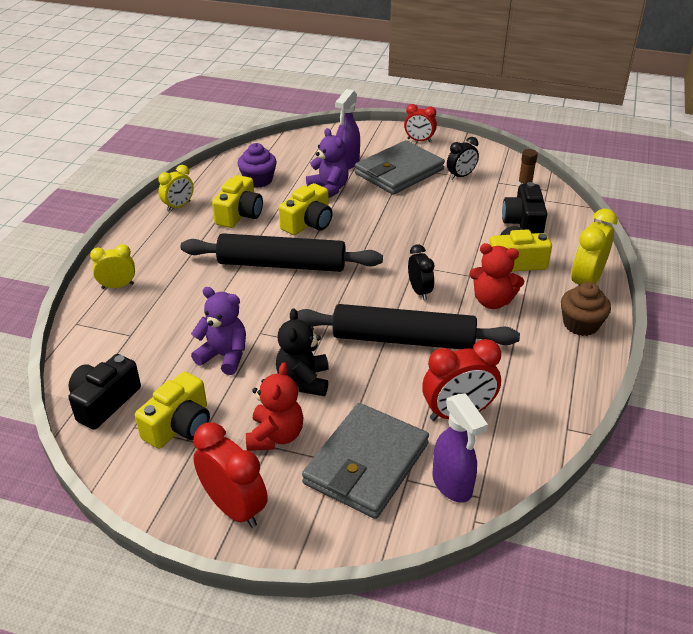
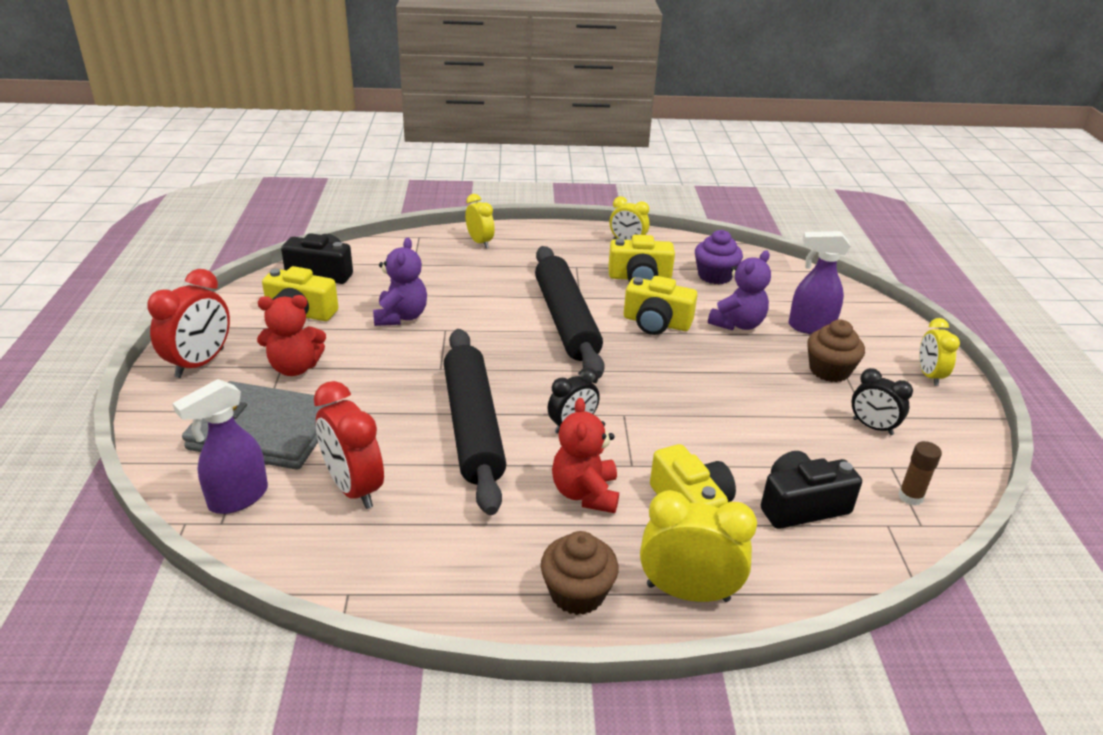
camera: 70 degrees right, 5 degrees down
(304, 381) = (379, 369): black teddy bear -> none
(399, 172) = (829, 370): grey wallet -> brown cupcake
(419, 140) = (929, 375): red clock -> yellow clock

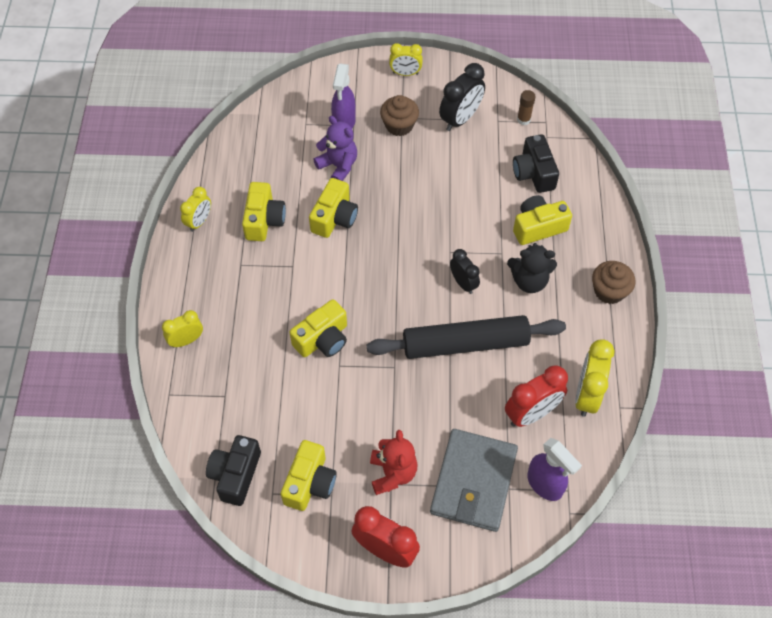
camera: 85 degrees left, 25 degrees up
(401, 317) = (318, 400): purple teddy bear -> none
(481, 318) = (323, 339): none -> yellow camera
(565, 320) = (328, 278): black rolling pin -> none
(585, 493) = (529, 281): red teddy bear -> black teddy bear
(688, 592) = (604, 239): yellow clock -> yellow clock (586, 395)
(715, 276) = (264, 167): purple cupcake -> none
(872, 427) = (460, 119): black clock -> black clock, size x1.58

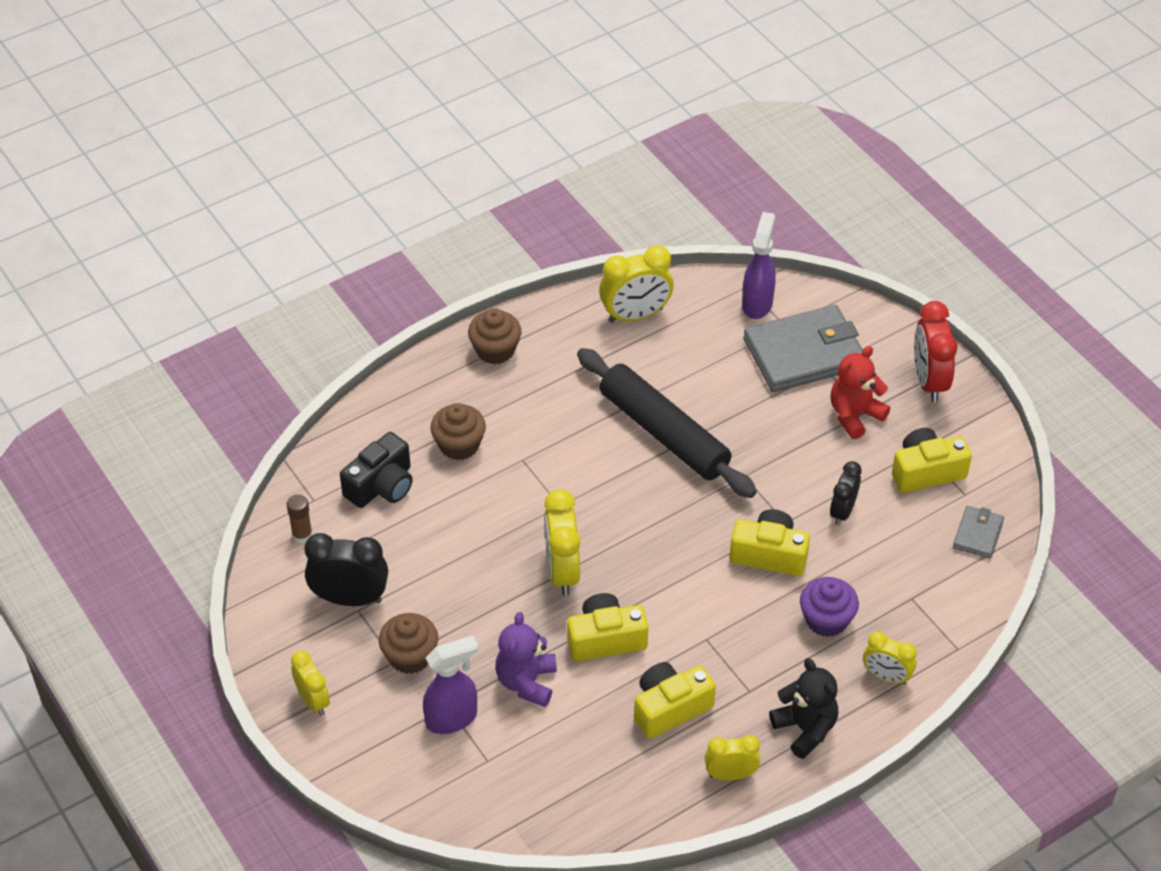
camera: 125 degrees left, 10 degrees down
(235, 475) = (978, 534): black camera -> grey wallet
(251, 337) = (826, 620): none -> purple cupcake
(399, 224) = (562, 571): none -> yellow clock
(463, 283) = (591, 472): black clock -> black clock (842, 511)
(529, 281) = (539, 419): black teddy bear -> black teddy bear (805, 729)
(531, 413) = (694, 345): red clock -> none
(538, 227) = (459, 445): yellow camera -> brown cupcake

